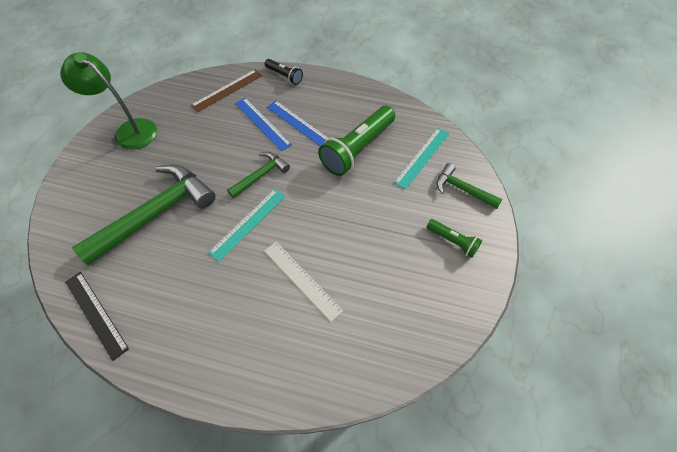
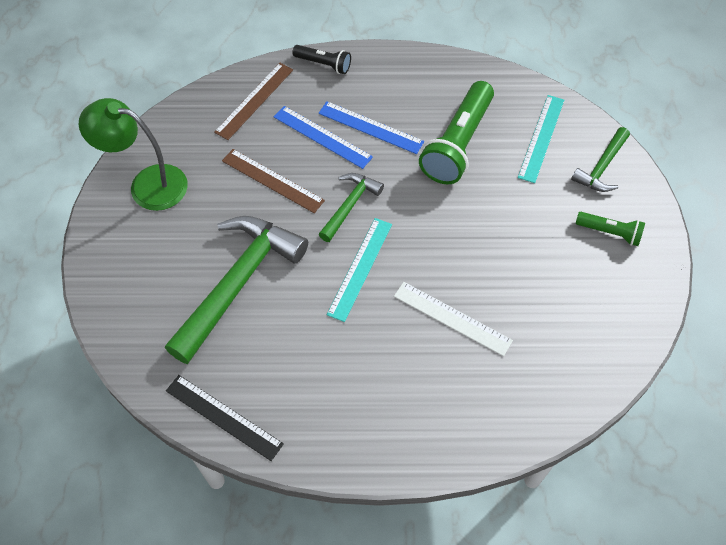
camera: 15 degrees left, 0 degrees up
(214, 146) = (272, 180): none -> brown ruler
(462, 189) = (601, 167): green hammer -> green hammer turned 75 degrees counterclockwise

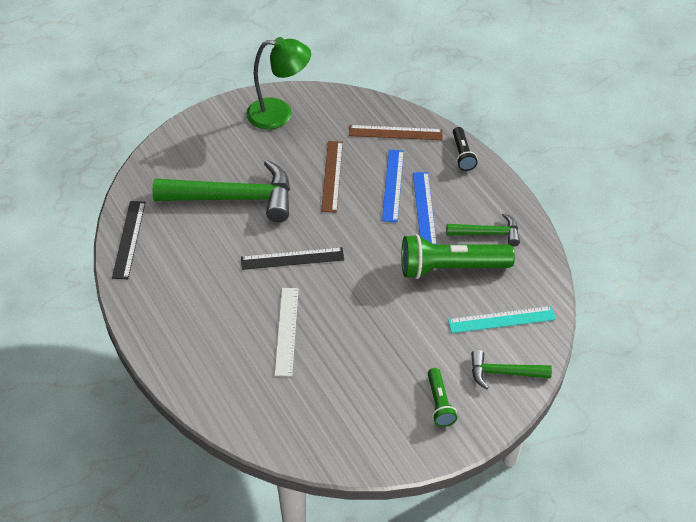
camera: 60 degrees right, 10 degrees down
(147, 184) = (279, 114): green lamp -> green lamp turned 105 degrees clockwise
(350, 205) = (343, 228): green hammer -> green hammer (488, 233)
(360, 268) = (292, 258): turquoise ruler -> black ruler

